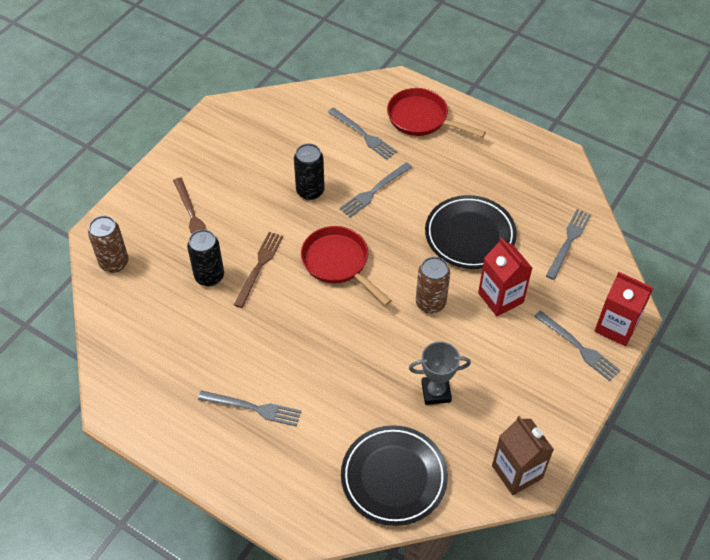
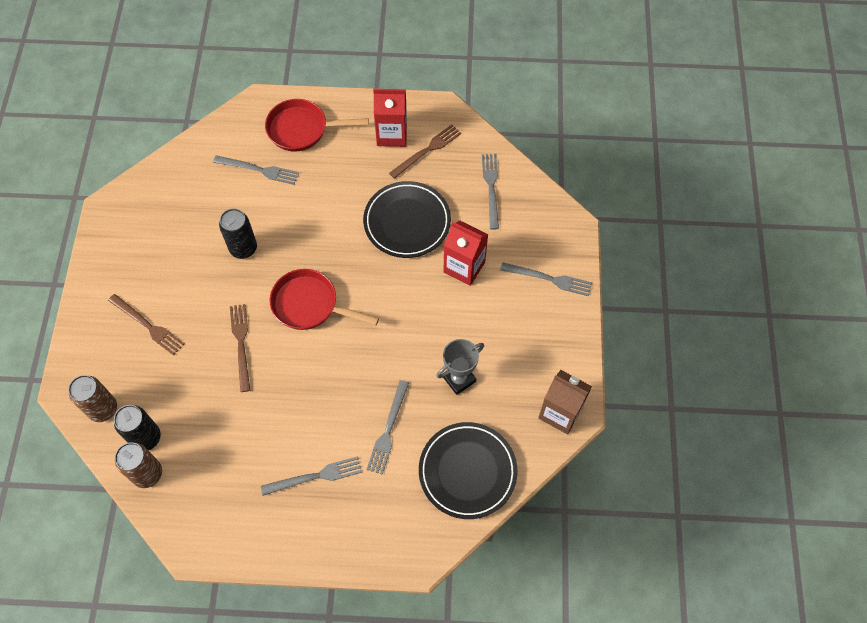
camera: 30 degrees left, 10 degrees up
(209, 276) = (201, 376): black can -> black can (146, 437)
(374, 191) = (301, 220): grey fork -> grey fork (388, 430)
(430, 303) = (409, 302): brown can -> brown can (147, 474)
(526, 184) = (427, 150): none -> brown fork
(616, 327) = (568, 246): red carton -> red carton (392, 134)

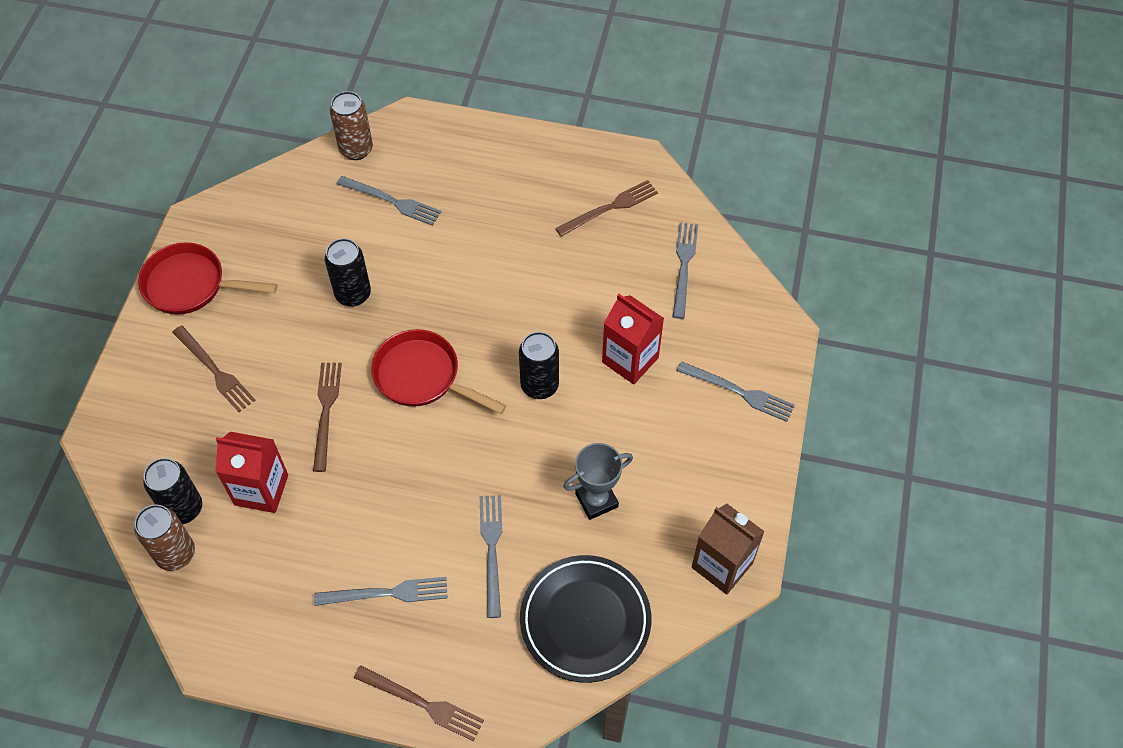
camera: 10 degrees right, 5 degrees down
(103, 409) = (138, 464): brown can -> brown can (356, 149)
(302, 129) = (456, 160): red pan -> red pan (190, 285)
(359, 555) = (422, 704): none -> brown fork
(388, 430) = (492, 550): grey fork -> grey fork turned 150 degrees clockwise
(392, 134) = (568, 182): red carton -> red carton (261, 490)
(400, 298) = (539, 385): none -> black can
(407, 222) = (567, 293): black plate -> none

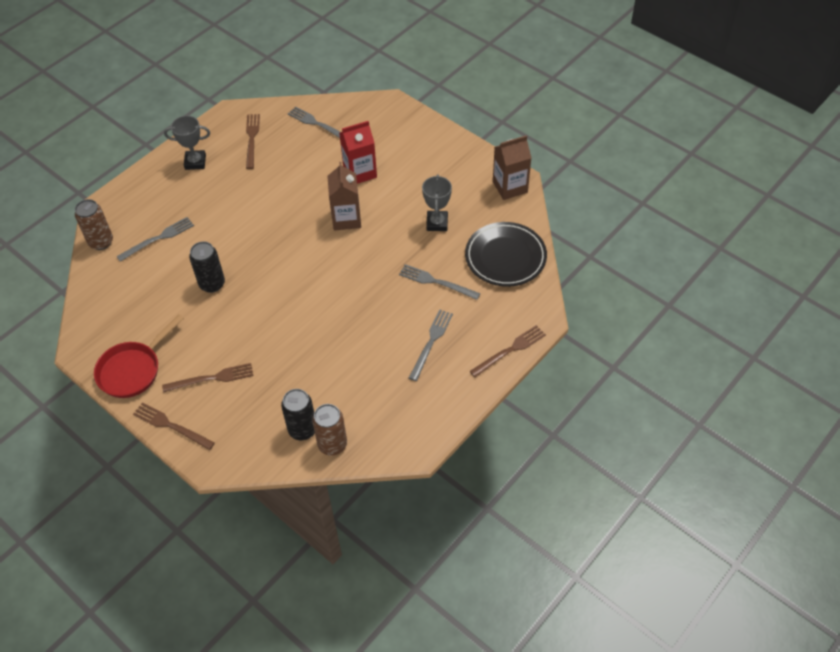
camera: 60 degrees left, 5 degrees down
(261, 490) = (318, 382): red carton -> none
(326, 411) = (287, 328): brown fork -> brown fork (171, 426)
(422, 376) = (298, 271): red pan -> none
(533, 170) = (195, 162): none -> grey trophy
(539, 385) = (346, 219): black can -> brown carton
(739, 392) = (414, 136): grey fork -> none

